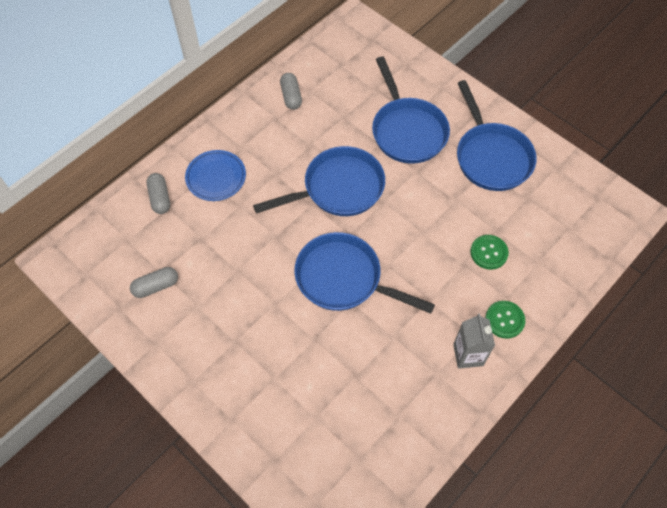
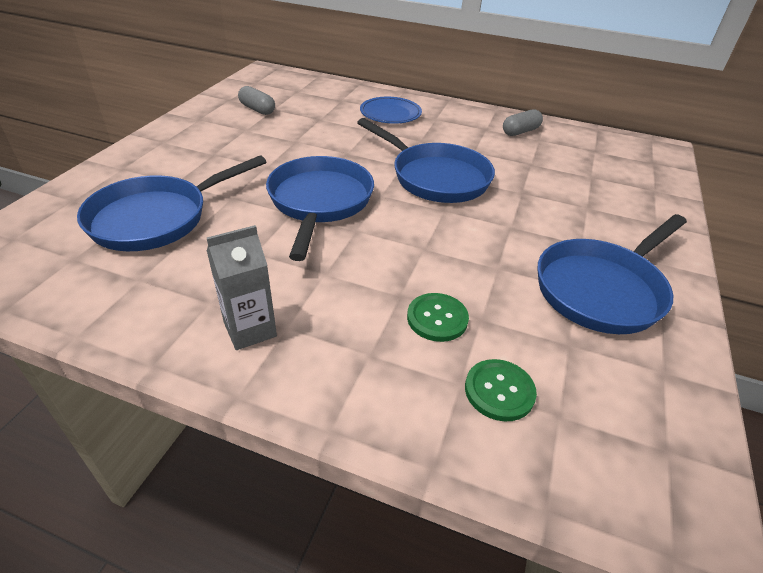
camera: 65 degrees right, 20 degrees down
(160, 198) = (348, 95): grey capsule -> none
(407, 131) = (561, 209): blue pan -> blue pan (156, 218)
(504, 320) = (328, 360): green button -> green button (499, 391)

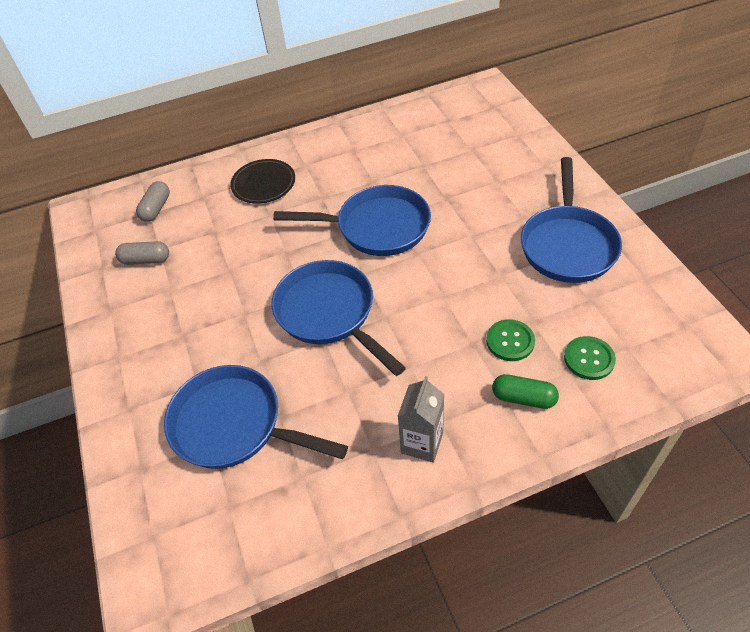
camera: 35 degrees left, 10 degrees up
(156, 218) = (234, 425): blue pan -> blue pan turned 105 degrees clockwise
(385, 369) = (523, 398): none -> green capsule
(390, 114) = (263, 184): blue plate -> black plate
(520, 131) = (380, 135): grey capsule -> grey capsule (156, 208)

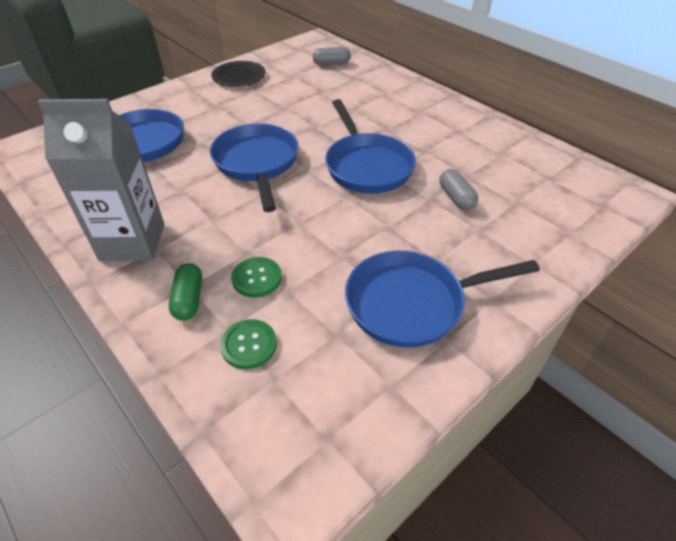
camera: 65 degrees right, 5 degrees down
(146, 260) = (280, 74): grey capsule -> grey capsule (456, 198)
(263, 184) = (384, 99): black plate -> black plate (239, 77)
(329, 313) = (257, 163): blue pan -> blue pan turned 45 degrees counterclockwise
(422, 443) = (133, 242): grey carton -> grey carton, size x1.75

